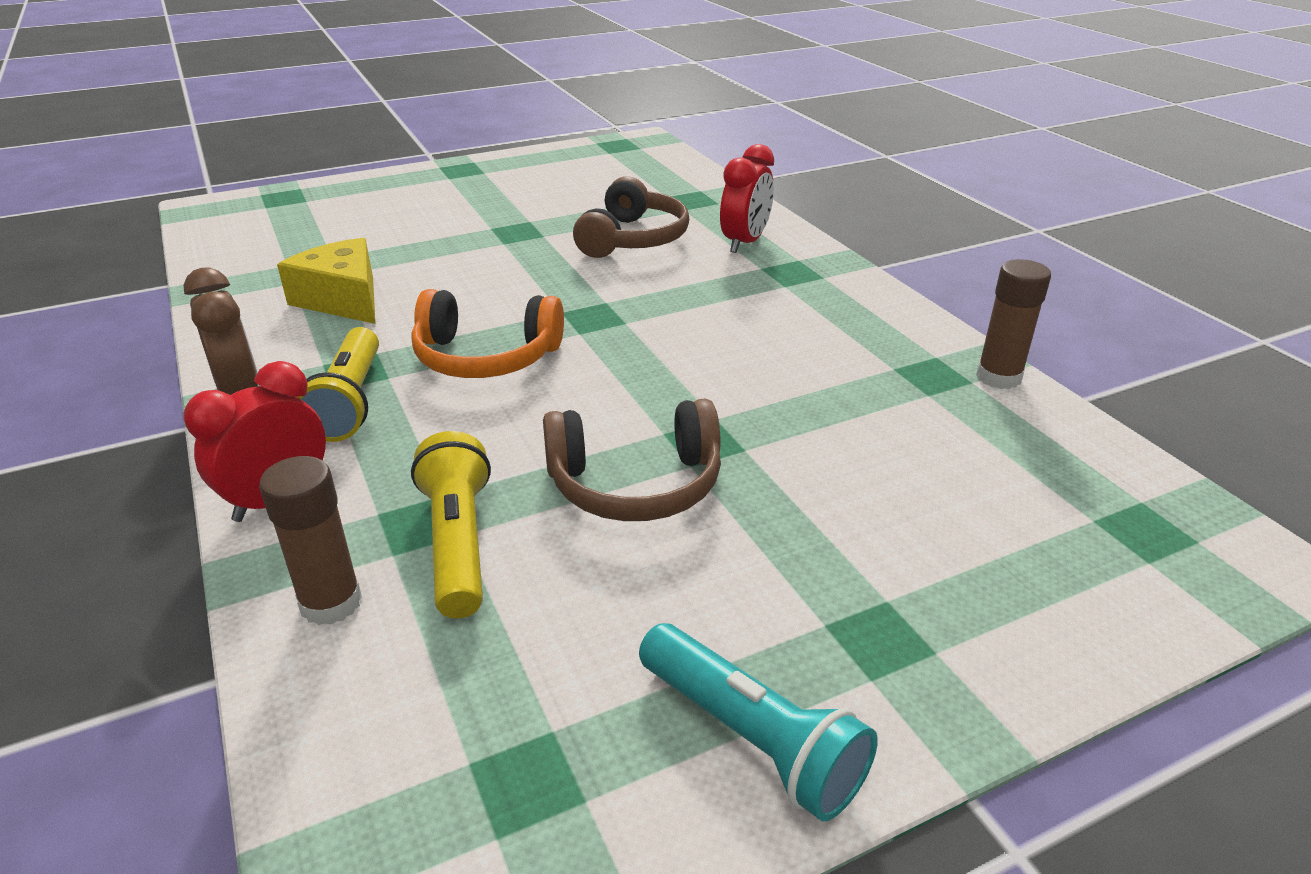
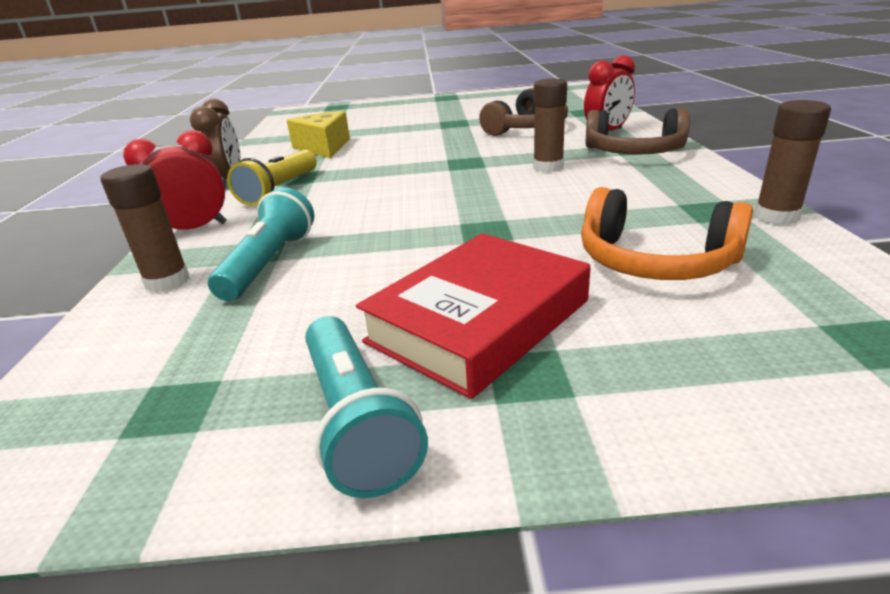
camera: 25 degrees right, 5 degrees down
(458, 543) = (269, 263): yellow flashlight -> turquoise flashlight
(486, 357) = (378, 177): orange headphones -> orange headphones (654, 261)
(635, 484) = (414, 248): brown headphones -> brown headphones (634, 152)
(710, 317) = (548, 167): none -> brown glue stick
(788, 582) = (479, 321): none -> red book

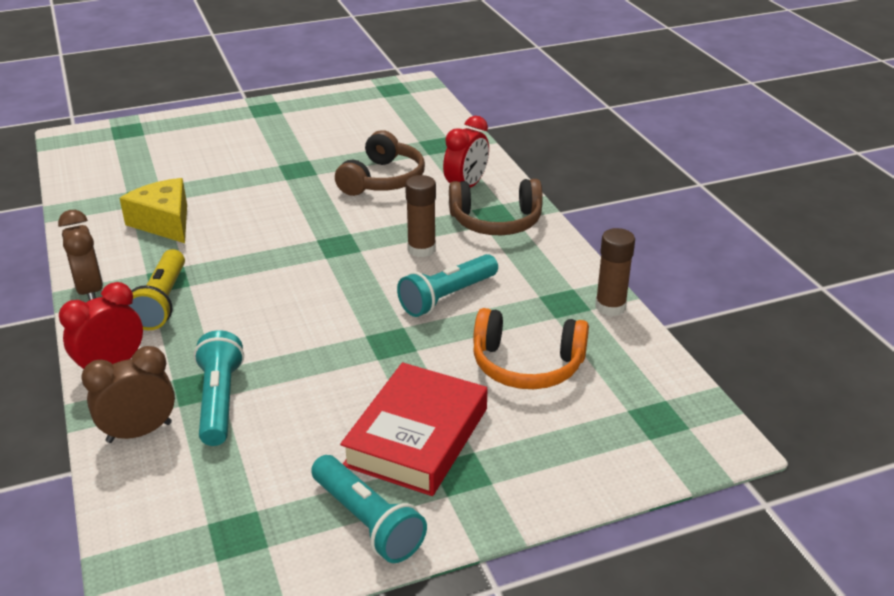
camera: 20 degrees left, 5 degrees up
(167, 282) = (139, 432): brown glue stick -> brown clock
(565, 199) = (447, 297): none -> turquoise flashlight

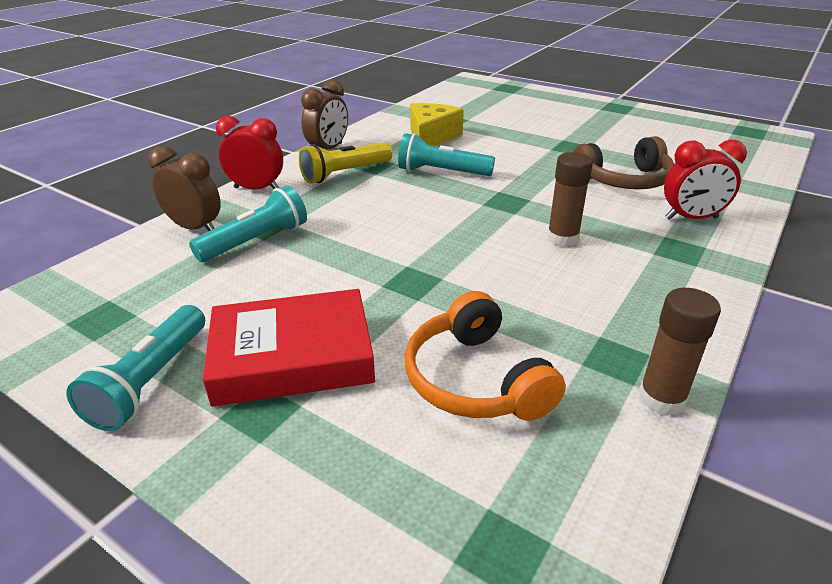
camera: 55 degrees right, 0 degrees up
(447, 297) = (516, 281): turquoise flashlight -> turquoise flashlight (442, 172)
(496, 222) = (671, 256): brown headphones -> none

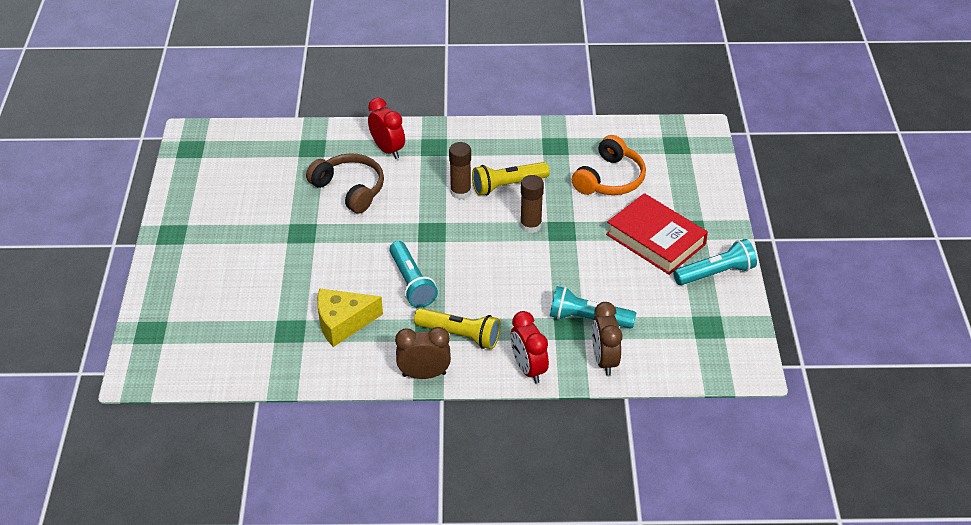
camera: 125 degrees left, 10 degrees up
(546, 275) = (508, 185): none -> yellow flashlight
(661, 398) = (569, 128): brown glue stick -> brown glue stick (530, 225)

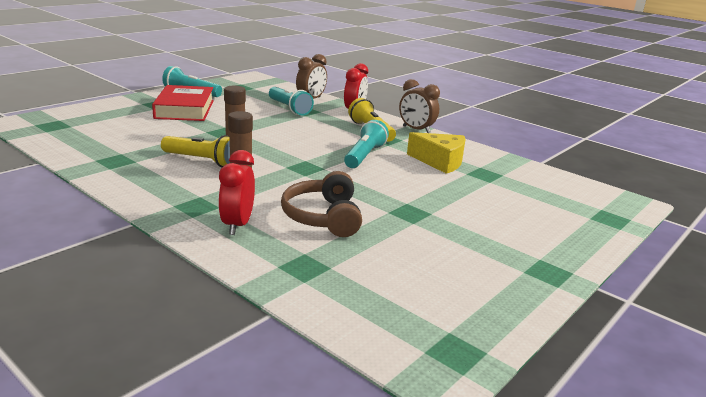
camera: 140 degrees left, 20 degrees down
(610, 179) = (135, 133): orange headphones -> none

